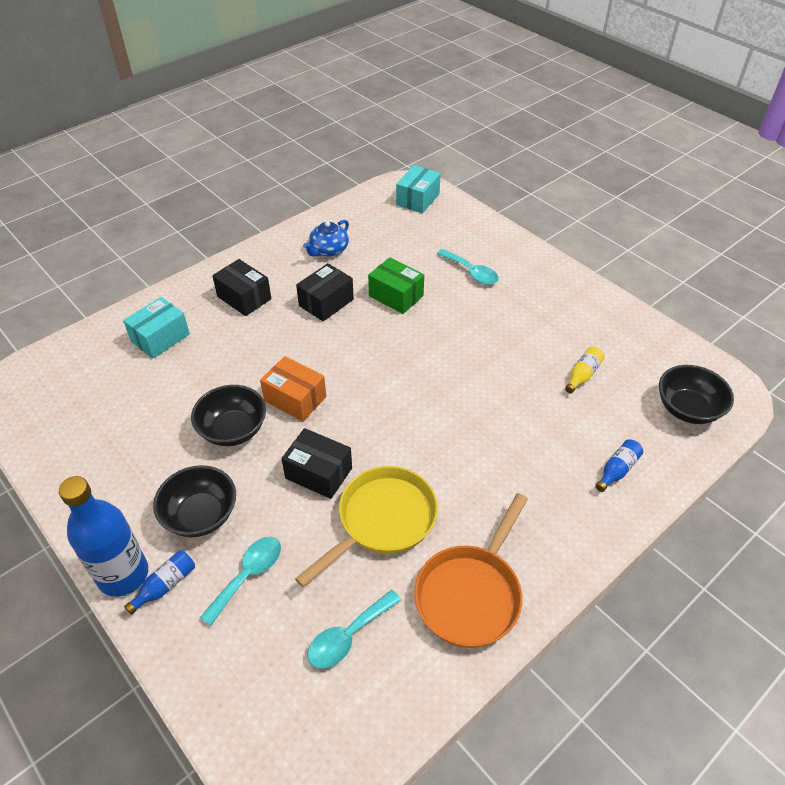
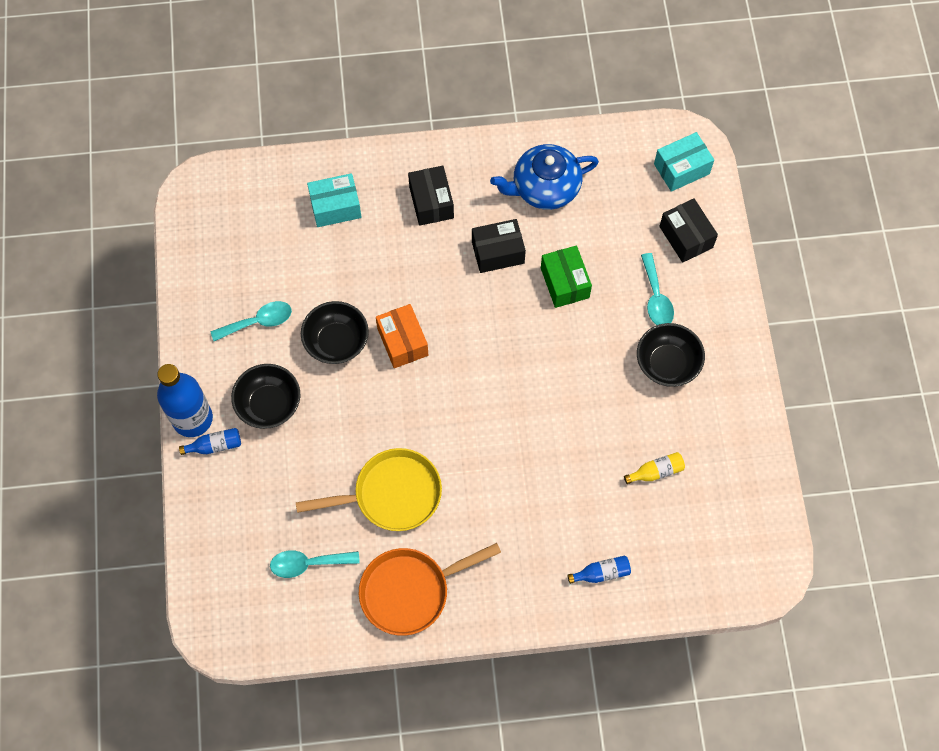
camera: 35 degrees right, 20 degrees up
(248, 575) = (272, 475): turquoise spoon -> turquoise spoon (258, 322)
(319, 473) = (374, 423): black box -> black box (686, 237)
(328, 250) = (544, 187): blue teapot -> blue teapot, size x1.56
(687, 409) = (714, 561): black bowl -> black bowl (667, 364)

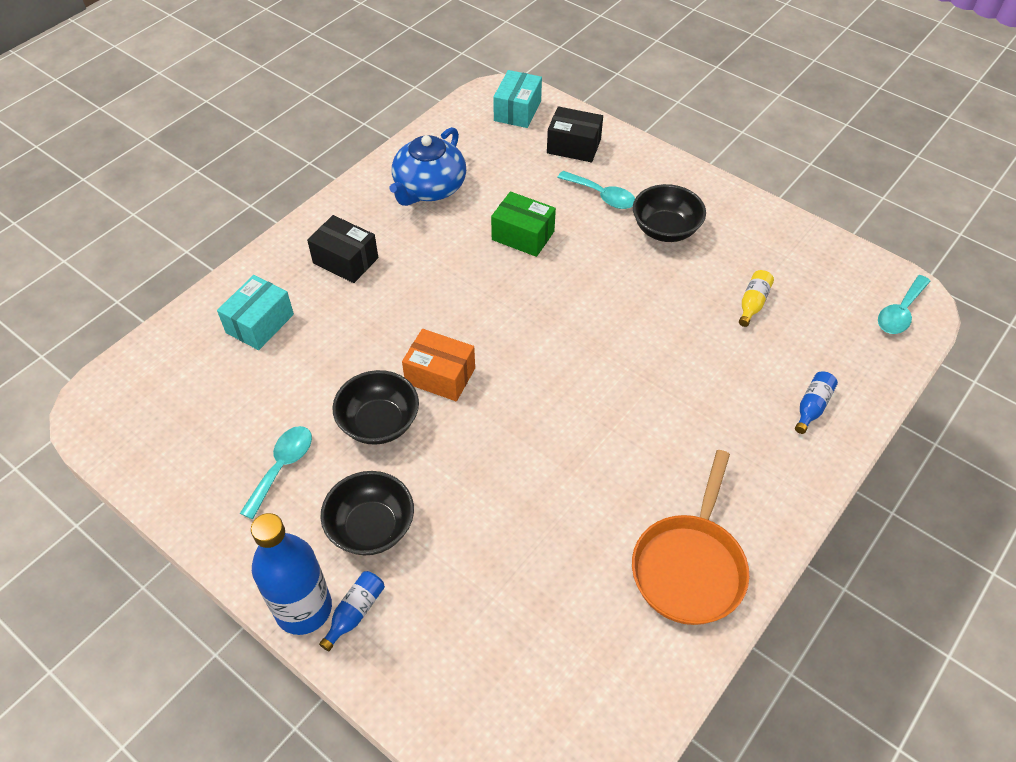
camera: 45 degrees left, 15 degrees down
(308, 563) = (571, 634): turquoise spoon -> turquoise spoon (900, 312)
(392, 494) = (575, 501): yellow pan -> none
(498, 252) = (444, 254): black box -> none

